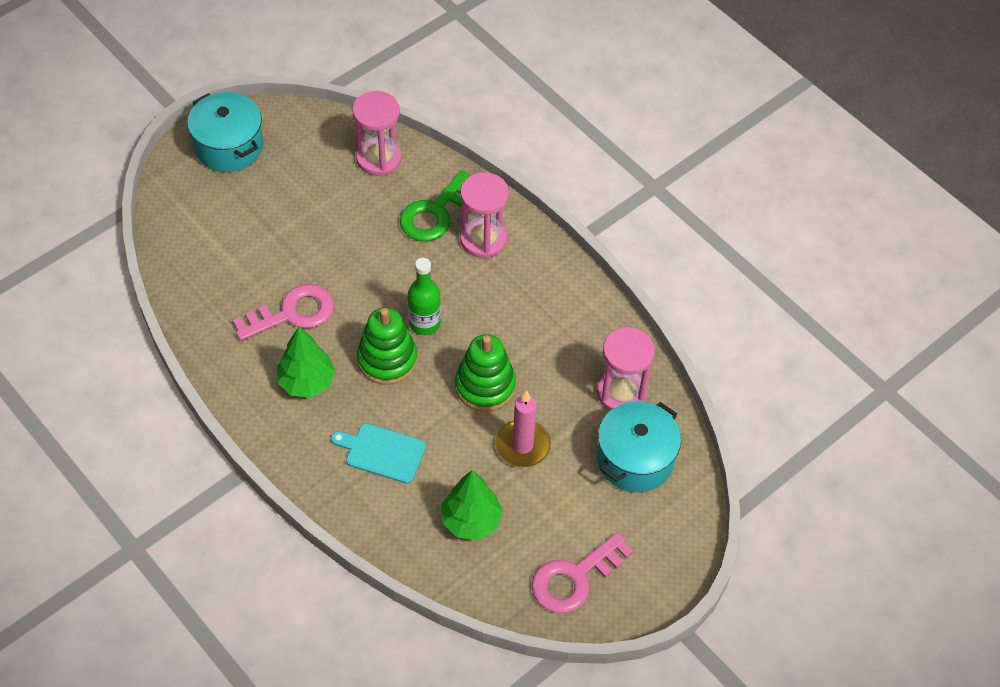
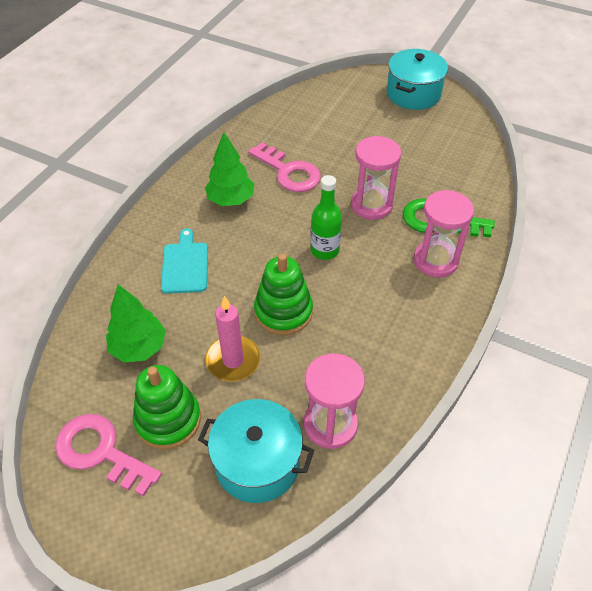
camera: 70 degrees right, 5 degrees down
(379, 158) = (466, 171): pink hourglass -> pink hourglass (371, 205)
(387, 359) = (276, 239): green stacking toy -> green stacking toy (168, 420)

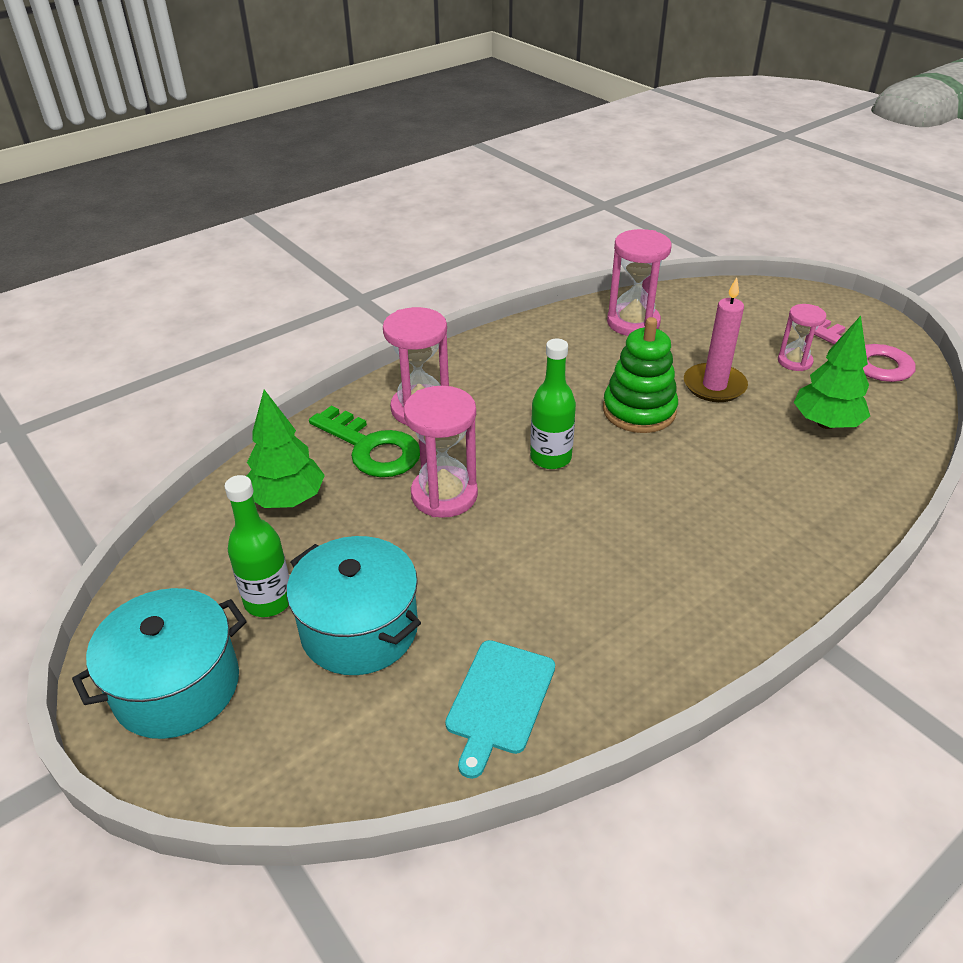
camera: 155 degrees left, 10 degrees down
(168, 420) = (794, 361): green stacking toy -> pink hourglass
(185, 265) = (755, 494): turquoise cutting board -> turquoise cutting board (499, 700)
(231, 200) = (659, 570): green tree -> green tree (288, 499)
(257, 463) = (712, 318): turquoise pot -> turquoise pot (359, 629)
(289, 172) = (538, 589): pink key -> none
(410, 130) = (268, 600): none -> green bottle

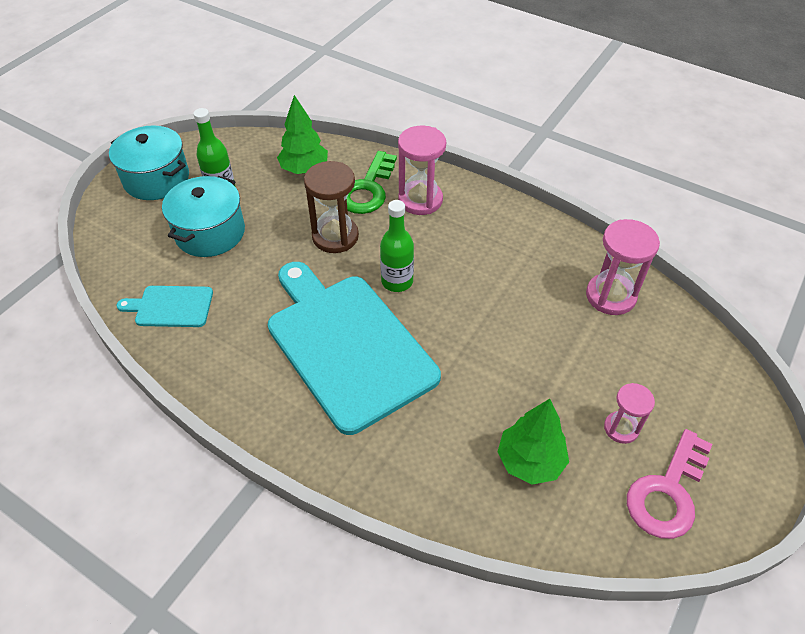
camera: 70 degrees right, 10 degrees up
(444, 495) = (335, 236): pink hourglass -> brown hourglass
(639, 411) = (480, 323): green stacking toy -> none
(639, 521) = (347, 345): none -> turquoise cutting board
(714, 386) = (544, 369): pink candle -> none

